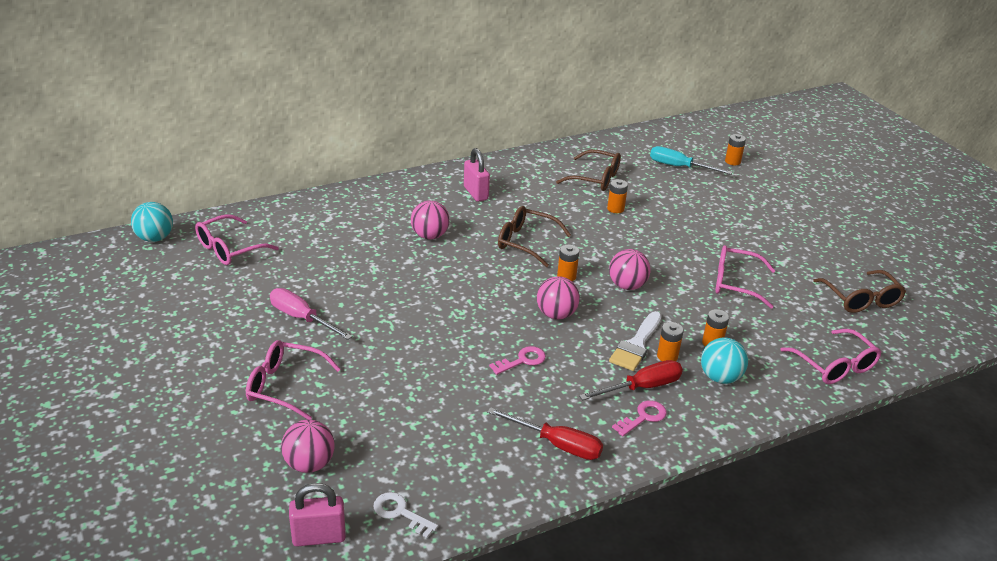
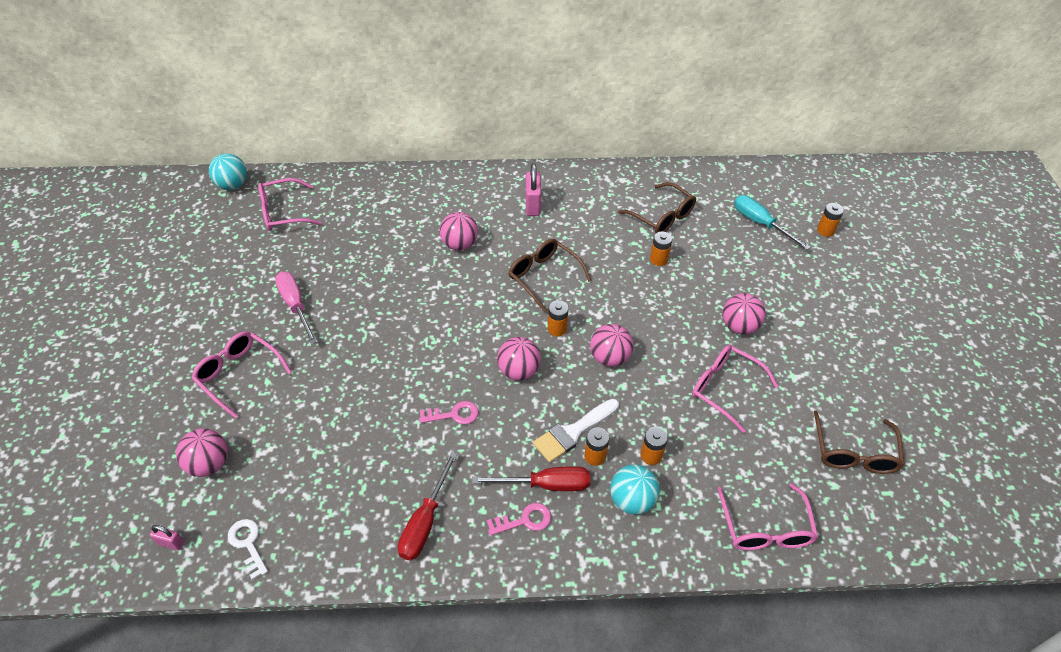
camera: 25 degrees right, 15 degrees up
(319, 537) = (171, 543): pink padlock -> pink padlock, size x0.55
(557, 444) = (425, 522): red screwdriver -> red screwdriver turned 60 degrees clockwise
(715, 239) = (739, 326): none -> pink ball

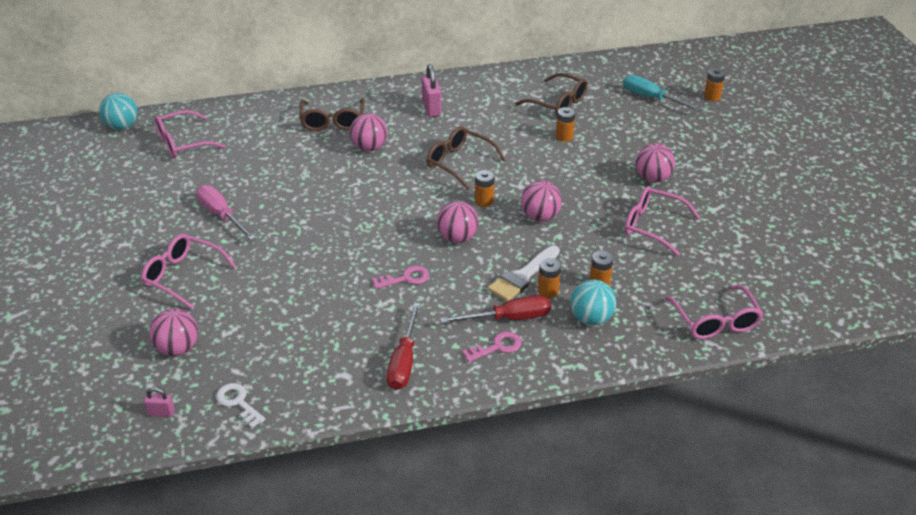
camera: 10 degrees left, 10 degrees down
(854, 453) = (779, 257): brown glasses -> brown glasses (332, 121)

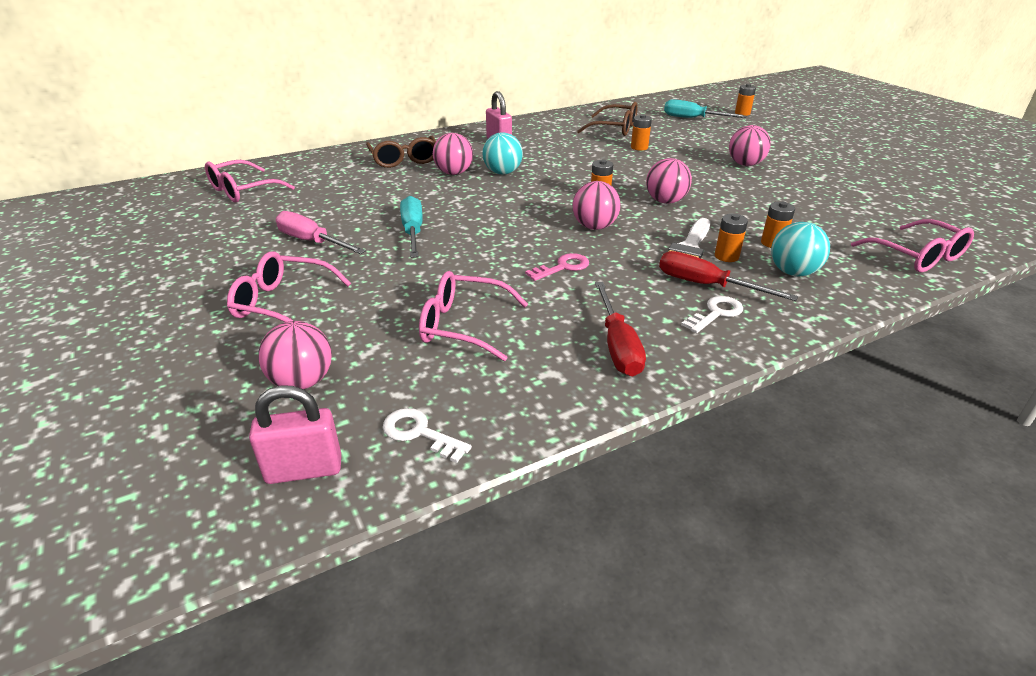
camera: 15 degrees left, 5 degrees down
(122, 126) = (166, 186): turquoise ball -> turquoise ball (502, 173)
(161, 413) = (304, 470): pink padlock -> pink padlock, size x1.81
(304, 217) = (413, 232): none -> turquoise screwdriver
(459, 163) = (553, 174): brown glasses -> none
(497, 347) = (716, 313): pink key -> white key
(509, 318) = (706, 285): red screwdriver -> red screwdriver turned 120 degrees counterclockwise
(652, 226) = (778, 195): pink glasses -> pink glasses (463, 325)

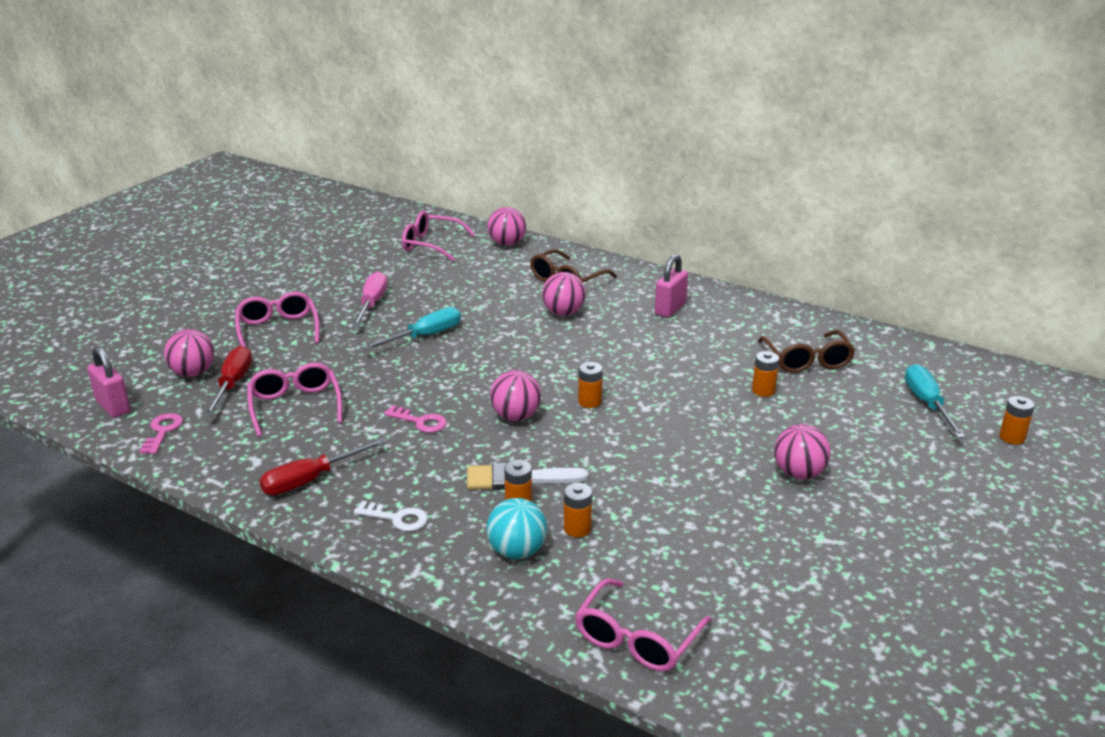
camera: 60 degrees right, 5 degrees down
(419, 433) = (162, 431): white key -> pink key
(502, 173) = (592, 335): turquoise ball -> none
(665, 201) = (619, 442): pink ball -> pink ball (507, 244)
(706, 285) = (446, 503): red screwdriver -> red screwdriver (233, 384)

